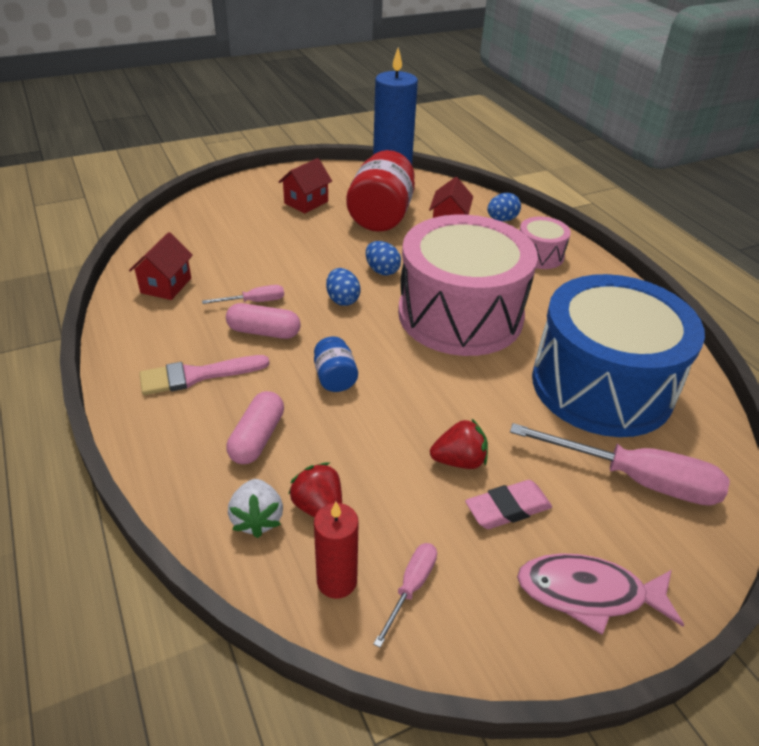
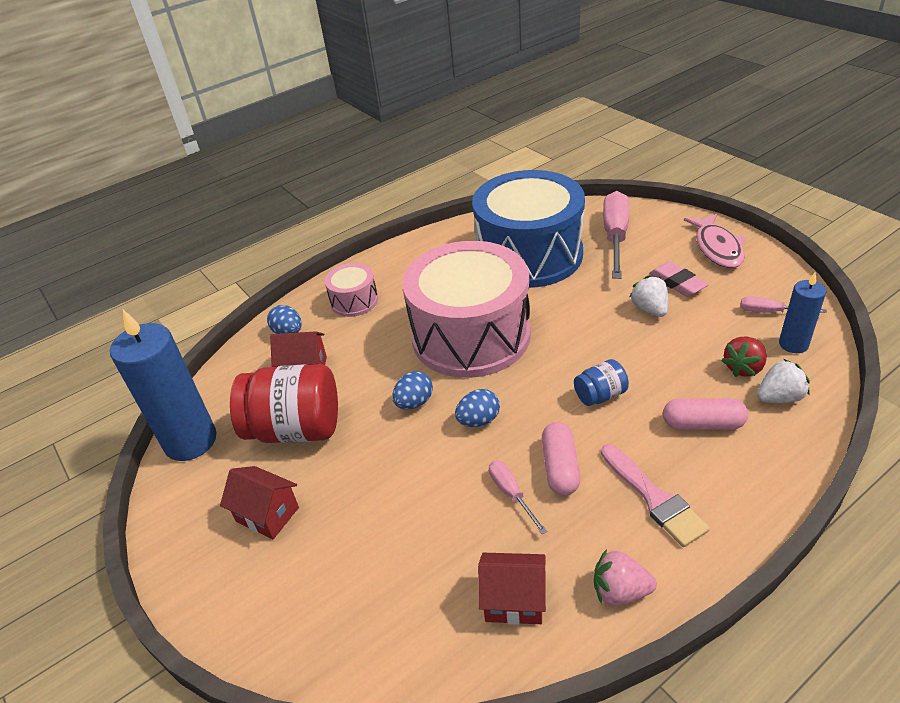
camera: 95 degrees left, 0 degrees up
(134, 333) = (620, 591): none -> pink strawberry
(337, 581) = (793, 344): red candle -> blue candle
(459, 460) = (649, 309): red strawberry -> white strawberry

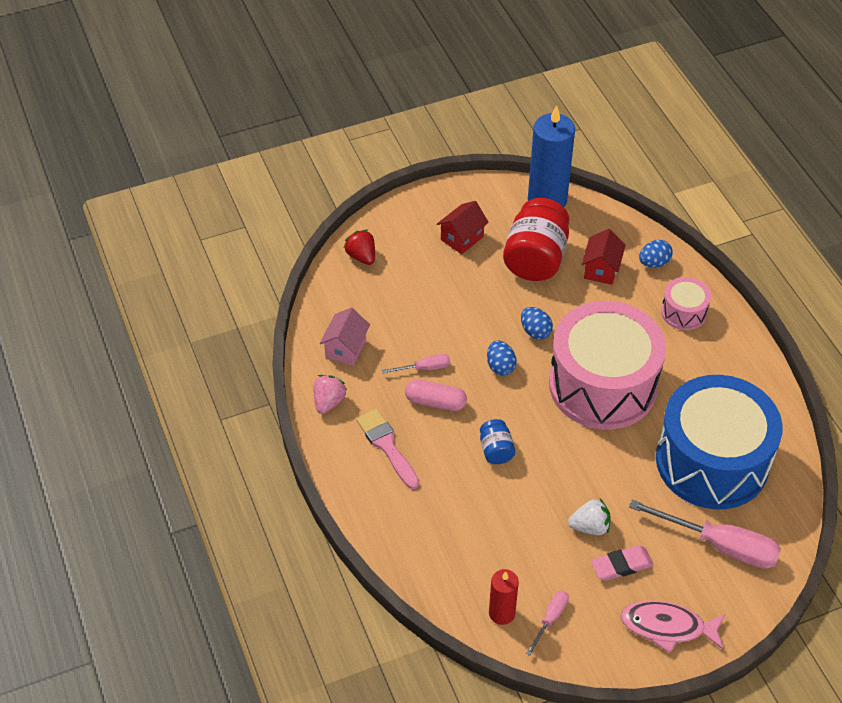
camera: 100 degrees right, 10 degrees up
(514, 600) = (346, 348): red house -> pink house
(654, 498) = (387, 446): pink brush -> pink brush turned 75 degrees clockwise
(702, 424) = (439, 504): pink capsule -> none
(743, 368) = (488, 561): red strawberry -> red strawberry (361, 256)
(779, 397) = (446, 568): white strawberry -> none
(793, 344) = (501, 613): blue candle -> red candle

